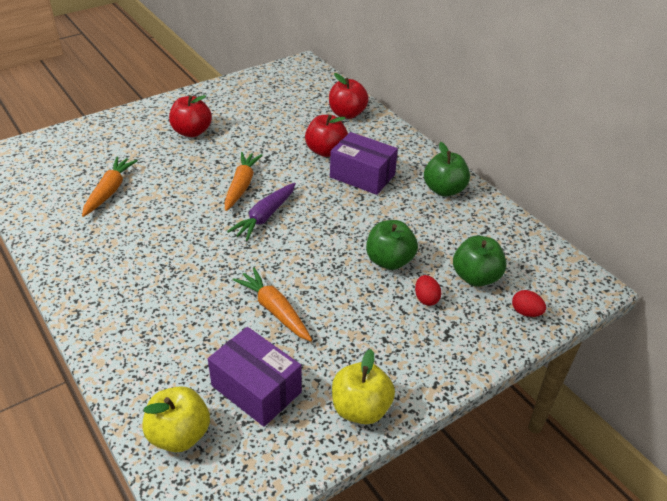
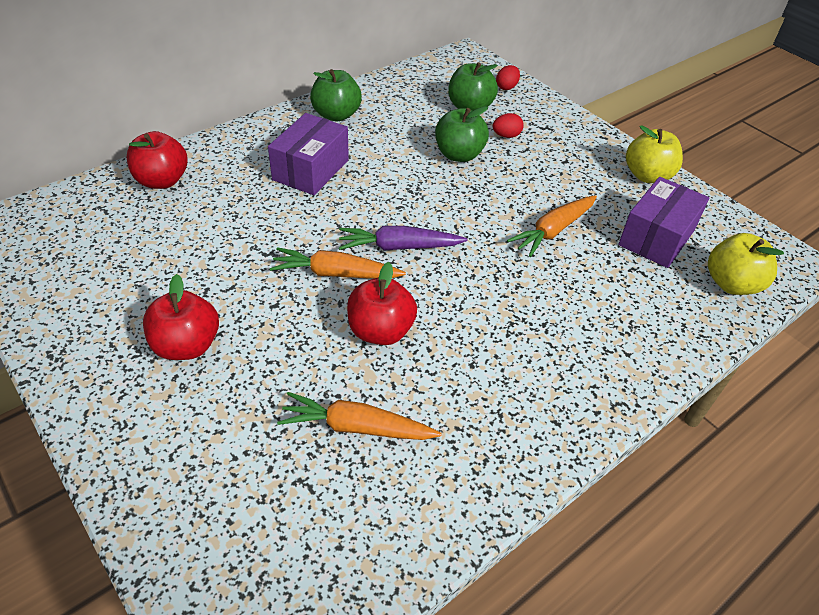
camera: 95 degrees left, 5 degrees up
(265, 216) = (399, 247): purple carrot -> purple carrot turned 150 degrees clockwise
(326, 151) = (255, 199): red apple -> red apple (380, 331)

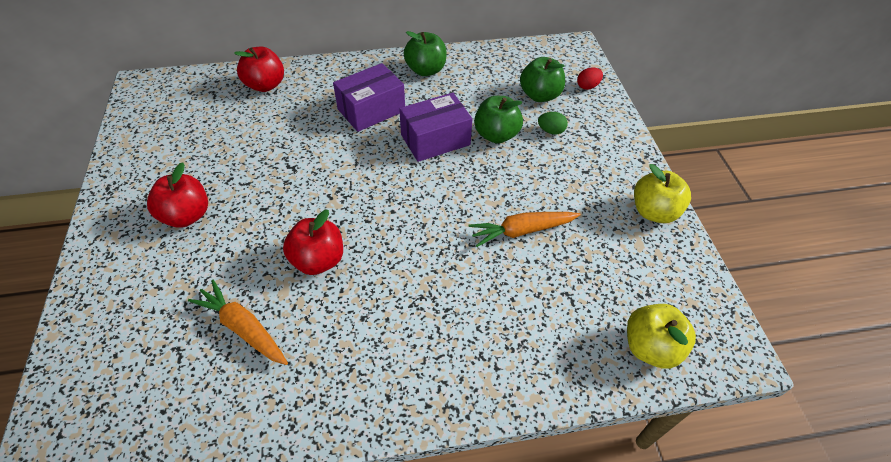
camera: 30 degrees right, 5 degrees up
(336, 274) = (323, 201): orange carrot -> none
(399, 247) = (386, 197): purple carrot -> none
(506, 136) = (551, 131): red egg -> green egg
(656, 237) = (613, 273): purple box -> purple box (435, 140)

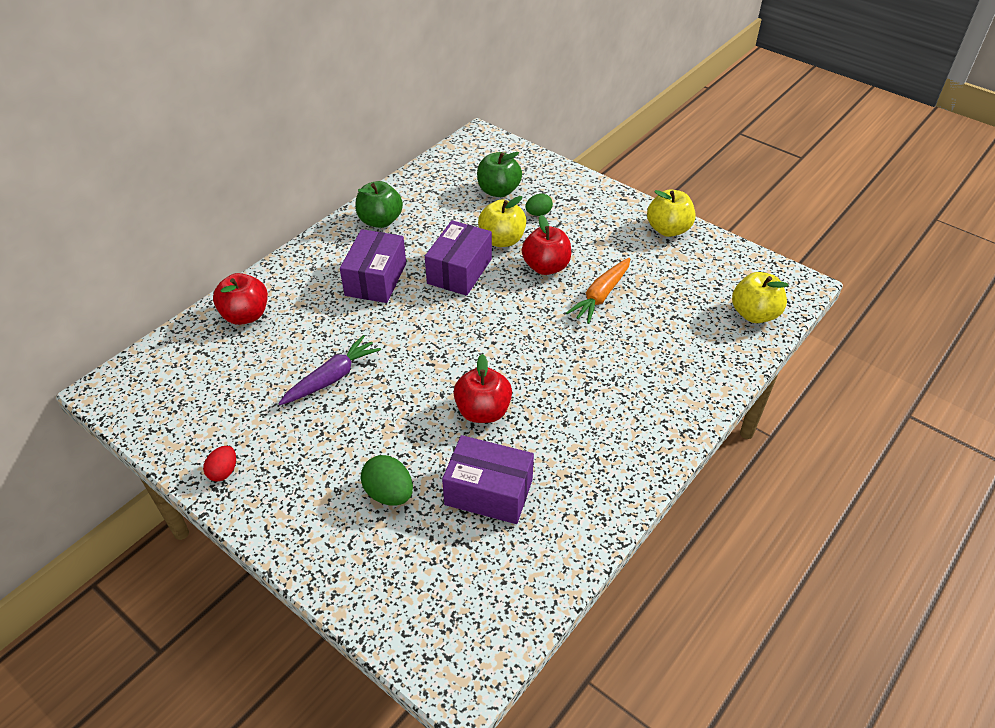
camera: 40 degrees left, 5 degrees down
(185, 273) = (389, 493): none -> green egg
(187, 215) = (327, 456): red apple -> red apple (546, 267)
(243, 328) = (488, 492): orange carrot -> purple box
(258, 162) = (331, 378): none -> purple carrot
(496, 135) = (502, 240): green apple -> yellow apple
(587, 86) = (526, 164): red egg -> red egg (223, 472)

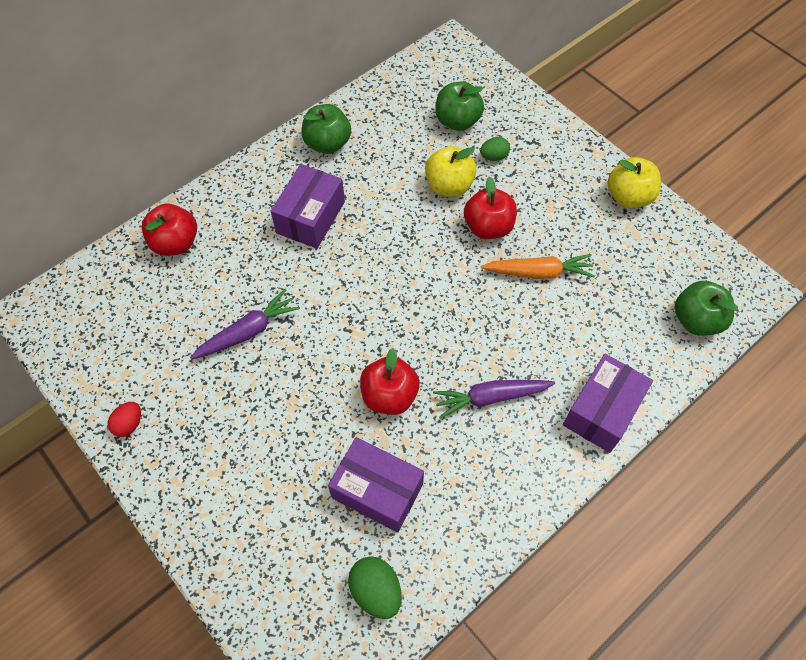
camera: 10 degrees right, 15 degrees up
(389, 493) = (281, 476): green egg -> green egg (376, 591)
(459, 271) = (397, 219): purple box -> purple box (602, 411)
(581, 400) = (491, 397): none -> purple carrot
(601, 296) = (538, 272): orange carrot -> orange carrot turned 135 degrees counterclockwise
(754, 314) = (696, 320): yellow apple -> green apple

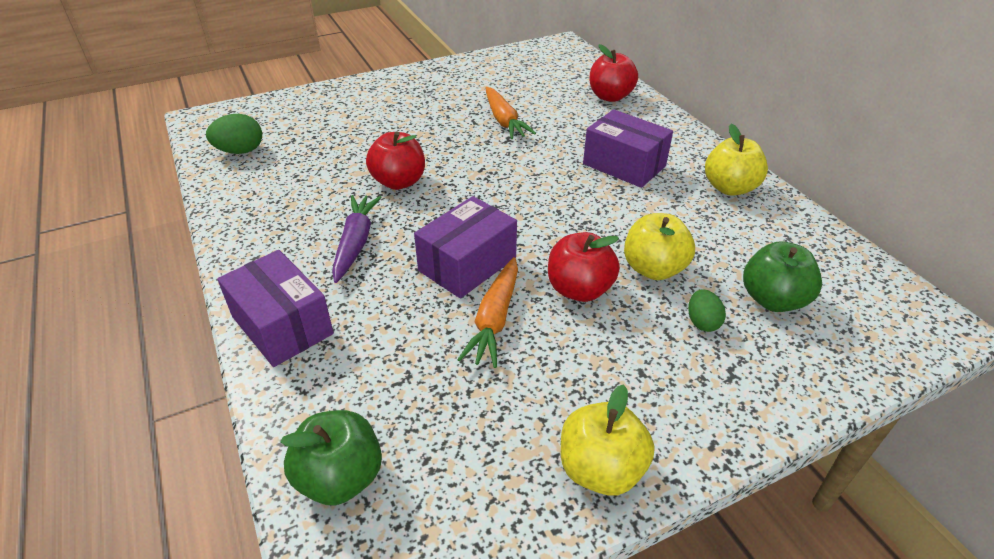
camera: 105 degrees right, 20 degrees down
(129, 424) = (449, 71): red egg -> none
(247, 331) = (504, 120): purple carrot -> orange carrot
(327, 143) = (729, 188): green apple -> yellow apple
(377, 490) = (316, 163): purple box -> purple box (467, 264)

